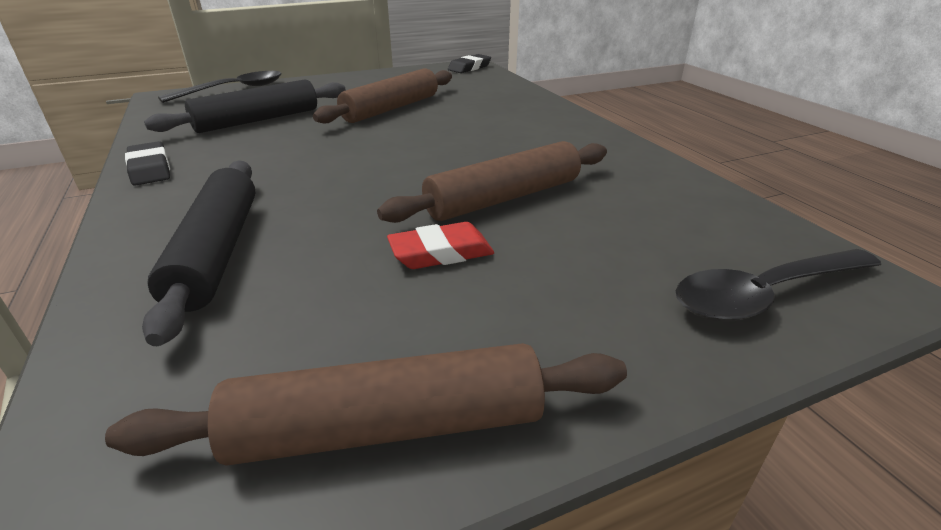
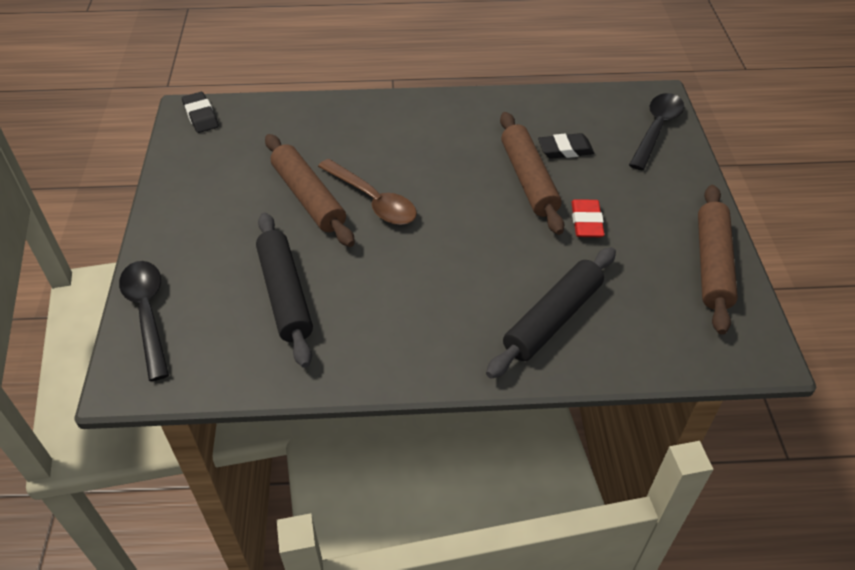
camera: 70 degrees left, 15 degrees up
(150, 169) = (385, 368): black eraser -> black eraser (565, 150)
(217, 252) = (552, 319): black rolling pin -> black rolling pin turned 60 degrees counterclockwise
(403, 129) = (373, 200): none -> brown spoon
(765, 294) = (656, 129): black spoon -> black spoon turned 150 degrees counterclockwise

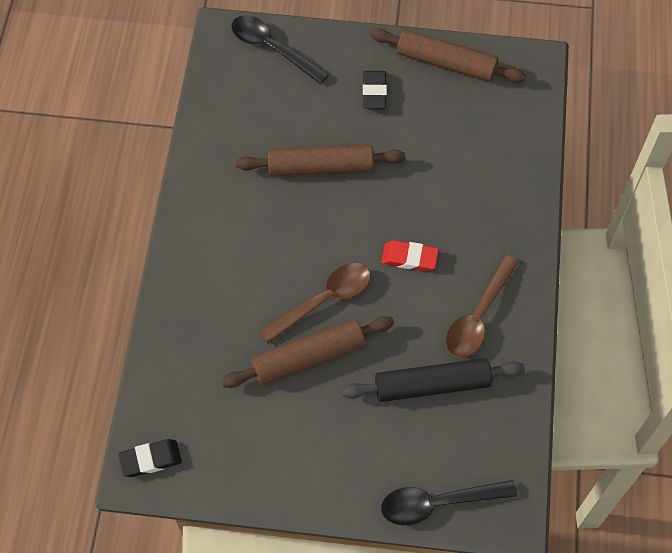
camera: 80 degrees left, 15 degrees up
(376, 327) = (478, 316): none -> brown spoon
(552, 319) = (487, 186): black rolling pin -> none
(565, 150) = (285, 128): black eraser -> black eraser (374, 92)
(586, 222) = (383, 135): red eraser -> red eraser (409, 258)

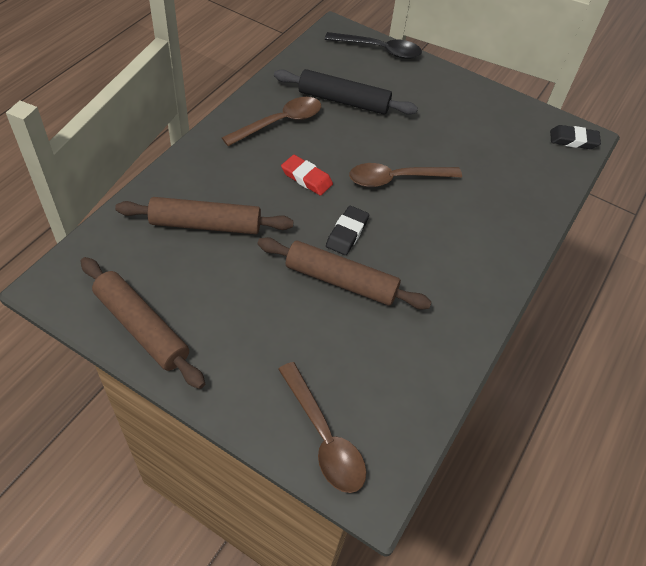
camera: 160 degrees left, 10 degrees down
(272, 49) = (323, 437): black spoon -> brown spoon
(308, 357) = (427, 150): brown rolling pin -> brown rolling pin (206, 224)
(374, 92) = (240, 330): black eraser -> black eraser (347, 233)

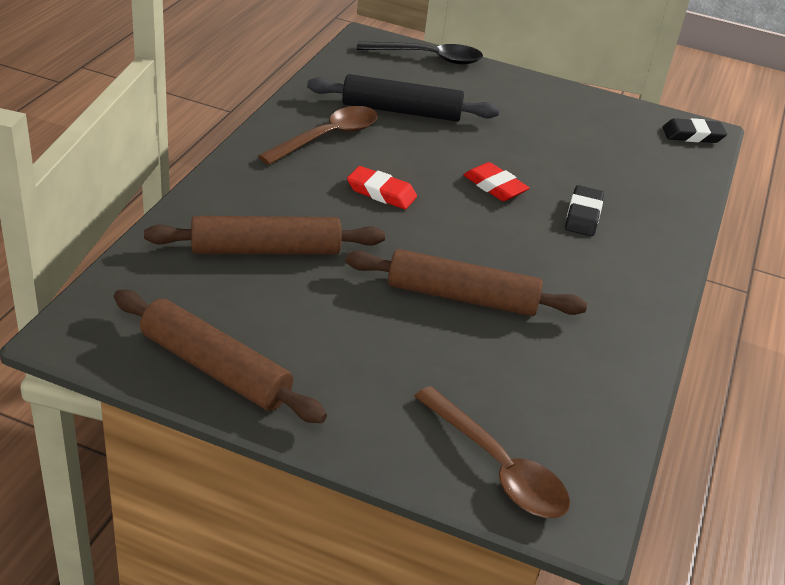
camera: 10 degrees left, 15 degrees down
(347, 233) = (452, 246): black eraser -> black eraser (583, 215)
(396, 179) = (495, 186): brown spoon -> red eraser

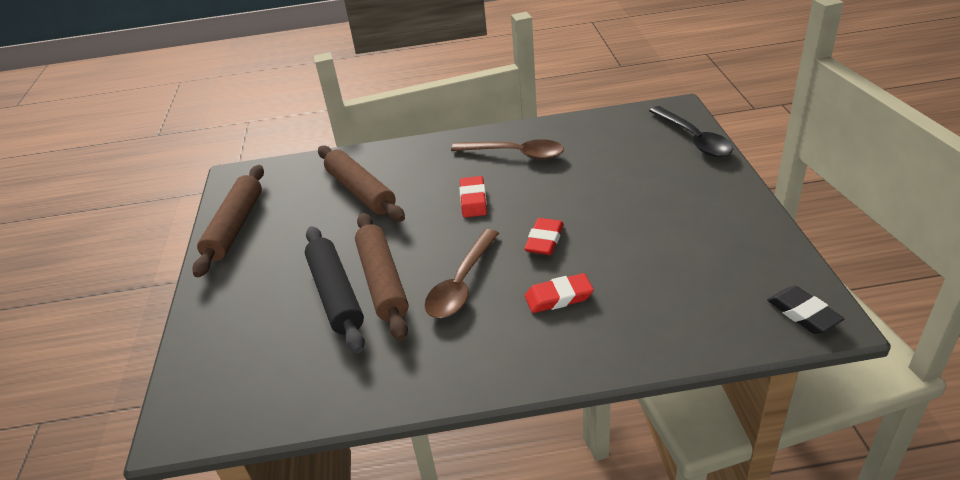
camera: 70 degrees right, 0 degrees up
(401, 111) = (594, 162): black rolling pin -> black rolling pin (336, 295)
(497, 466) = (210, 367): brown spoon -> brown spoon (462, 283)
(583, 215) = (558, 297): black eraser -> red eraser

